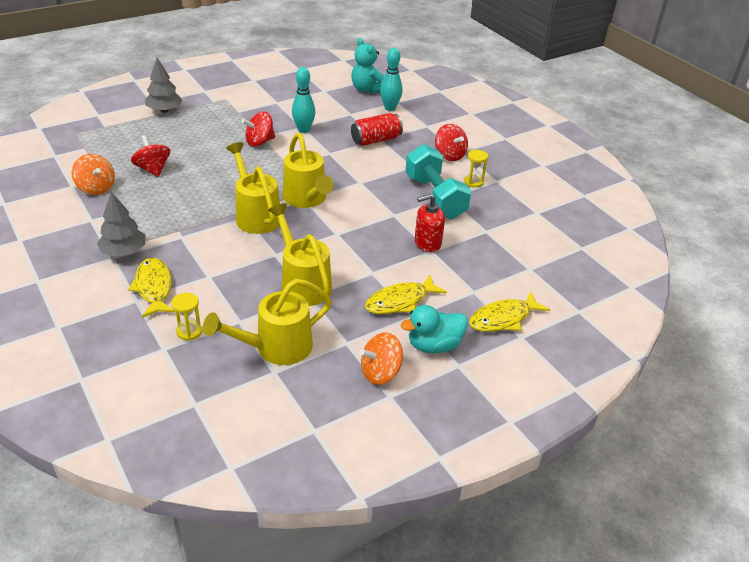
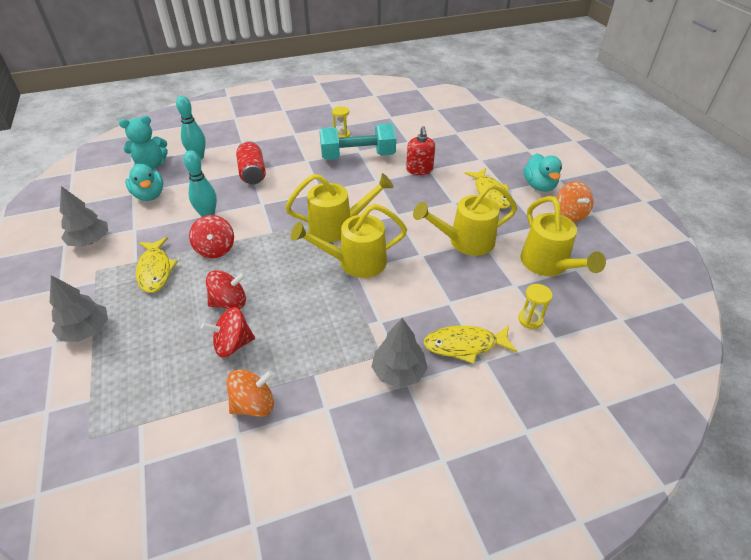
camera: 75 degrees left, 5 degrees up
(257, 88) = (90, 241): none -> grey tree
(323, 98) = (149, 195): none -> turquoise duck
(449, 155) = (297, 139): red spinning top -> red spinning top (229, 302)
(503, 318) = (510, 153): yellow fish -> yellow fish (155, 270)

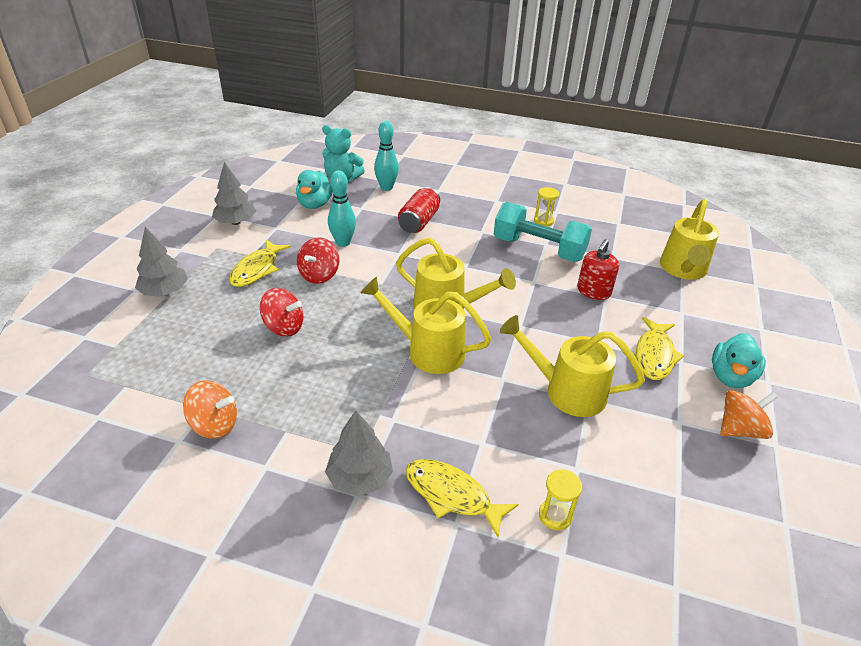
camera: 35 degrees right, 5 degrees down
(233, 344) = (250, 364): red spinning top -> none
(548, 265) = (643, 471): yellow watering can -> yellow watering can (683, 270)
(570, 214) = (740, 429): orange spinning top -> orange spinning top turned 135 degrees counterclockwise

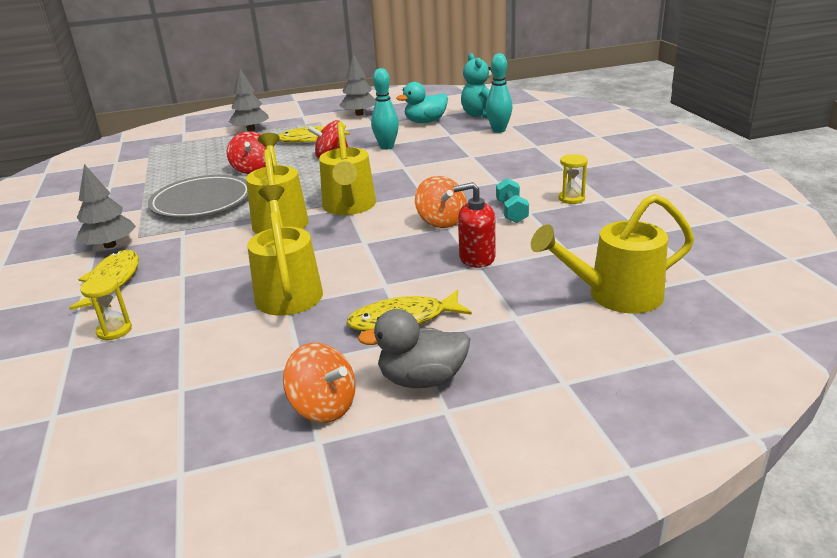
camera: 60 degrees right, 10 degrees down
(215, 425) = (131, 189): orange spinning top -> orange spinning top (441, 221)
(324, 384) = (201, 201): none -> grey plate
(419, 222) = (466, 157): red can -> none
(538, 249) = (511, 212): turquoise dumbbell -> turquoise dumbbell, size x0.50
(731, 377) = (422, 379): turquoise duck -> grey duck

